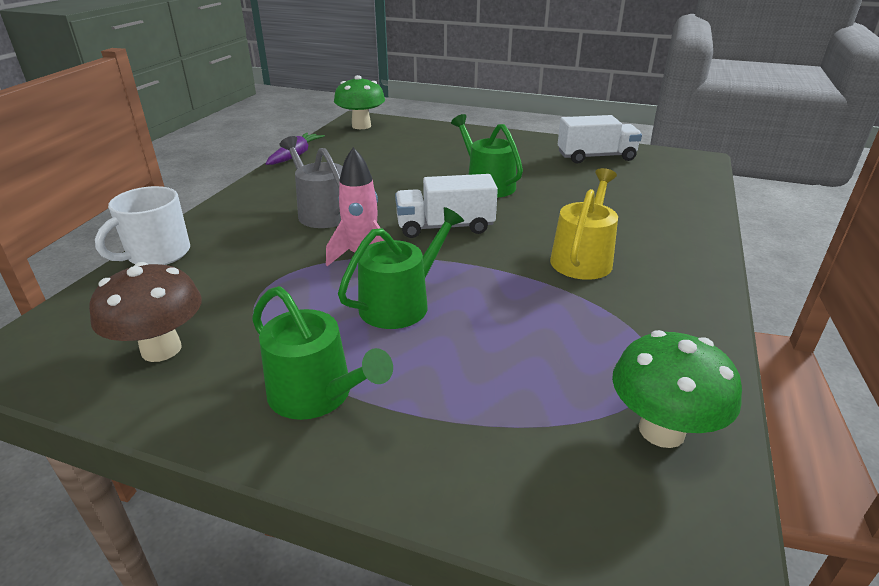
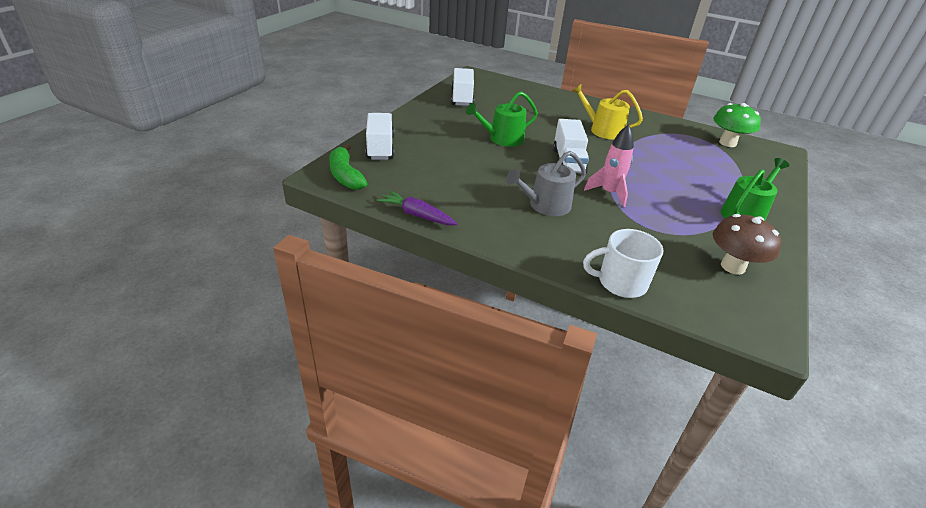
camera: 85 degrees left, 5 degrees up
(157, 254) = (620, 282): white mug -> white mug turned 135 degrees clockwise
(361, 126) = (345, 175): green mushroom -> green banana
(401, 303) = (660, 185): green watering can -> none
(423, 132) = (380, 148): none -> white truck

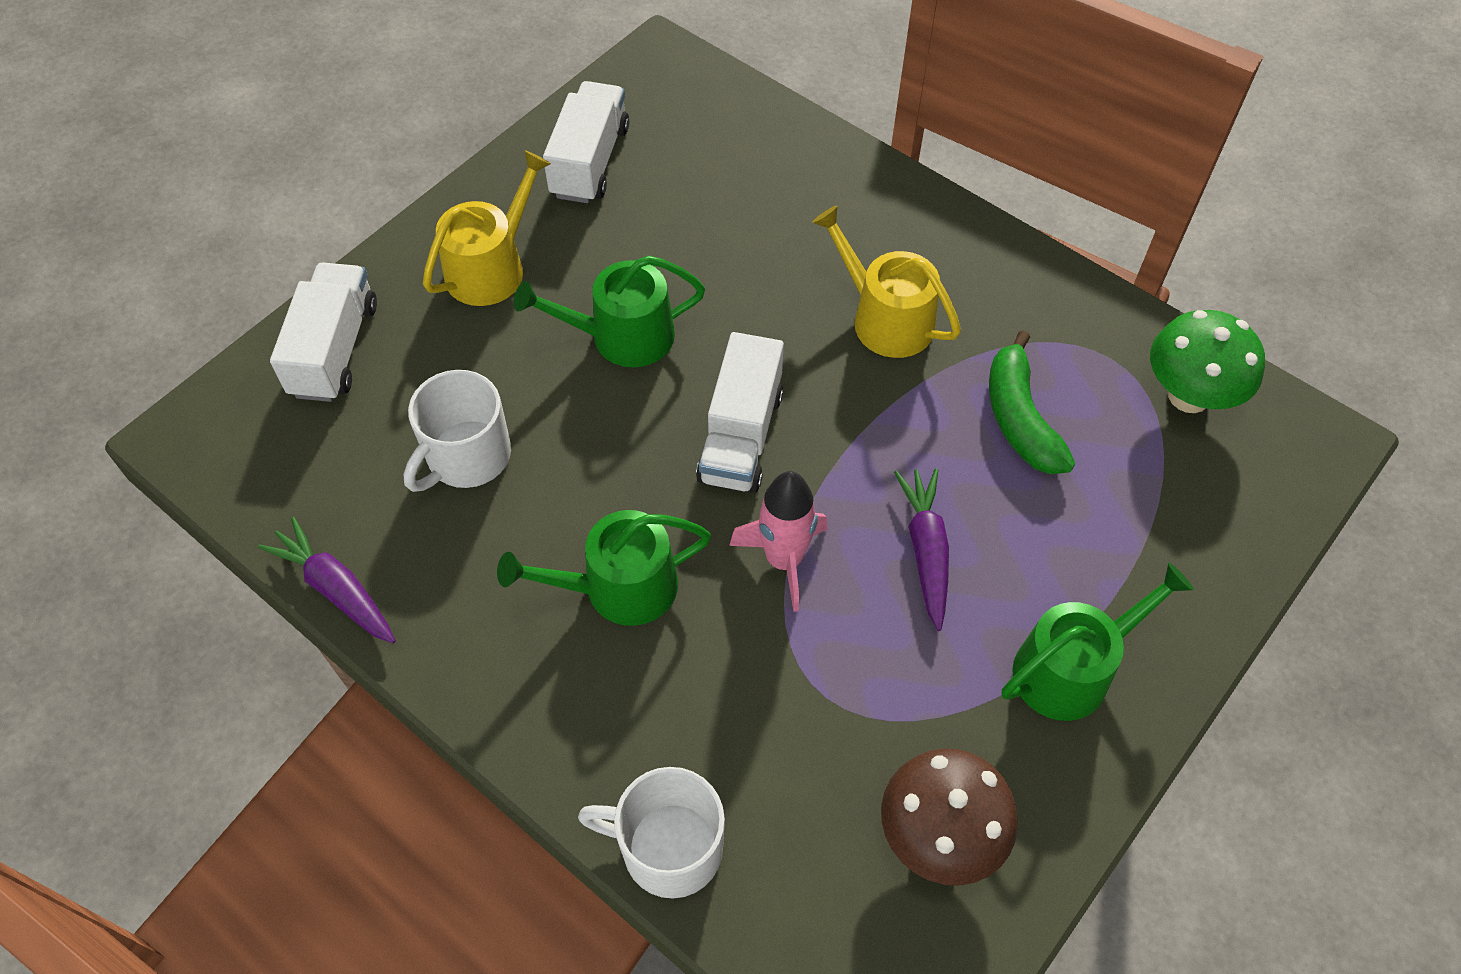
camera: 15 degrees right, 20 degrees up
(345, 175) = (232, 442): green banana -> green banana (1019, 418)
(437, 124) = (492, 267): none -> yellow watering can
(456, 173) = (467, 457): none -> white mug
(545, 205) = (618, 588): grey watering can -> green watering can
(663, 186) = (926, 550): none -> purple carrot

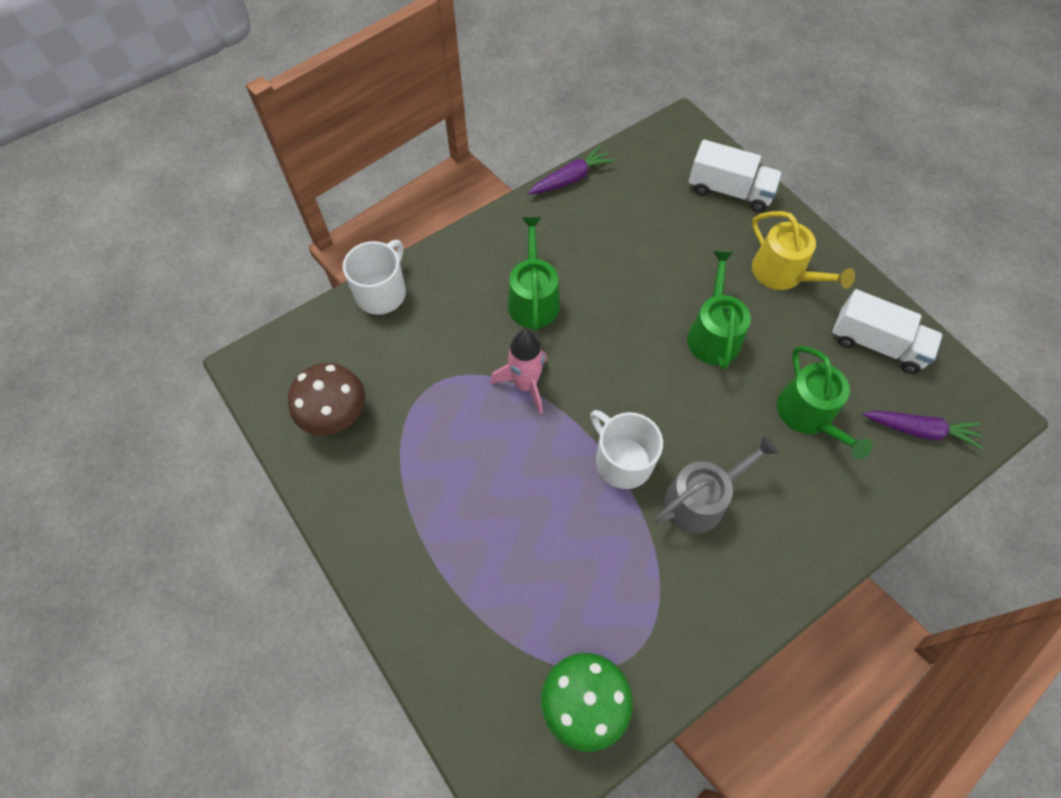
camera: 105 degrees right, 5 degrees up
(467, 457) = (639, 242): white mug -> white mug (622, 461)
(741, 436) = (620, 383): white truck -> none
(884, 318) = (700, 499): yellow watering can -> grey watering can
(926, 550) = (508, 466): purple carrot -> purple carrot (920, 430)
(1019, 418) = (593, 563): green banana -> none
(1071, 668) = (402, 524): green watering can -> green watering can (809, 416)

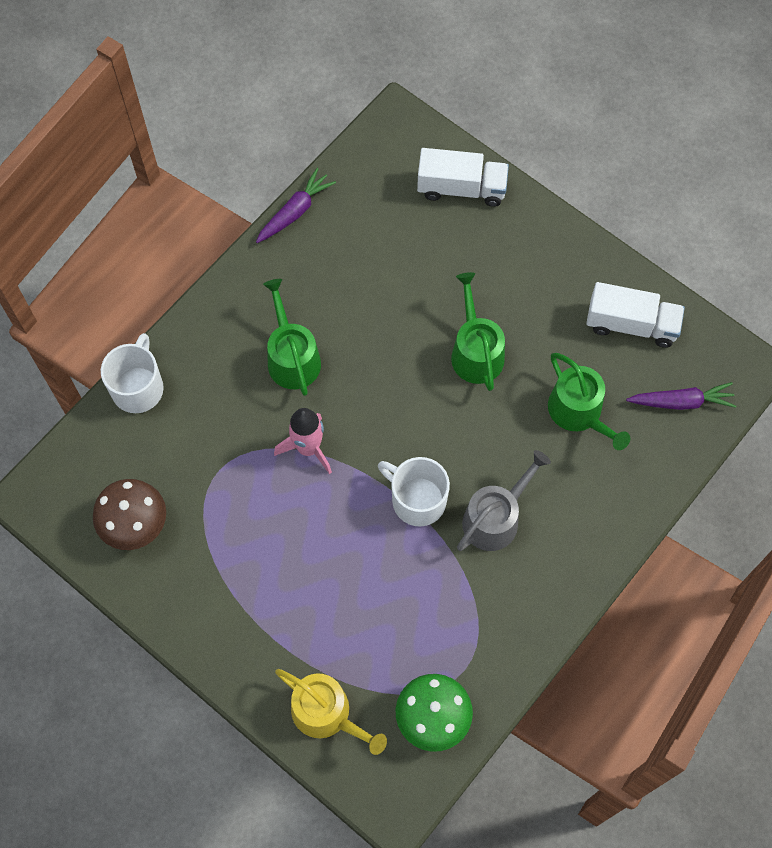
camera: 15 degrees left, 5 degrees up
(783, 274) = (531, 270): yellow watering can -> yellow watering can (327, 714)

